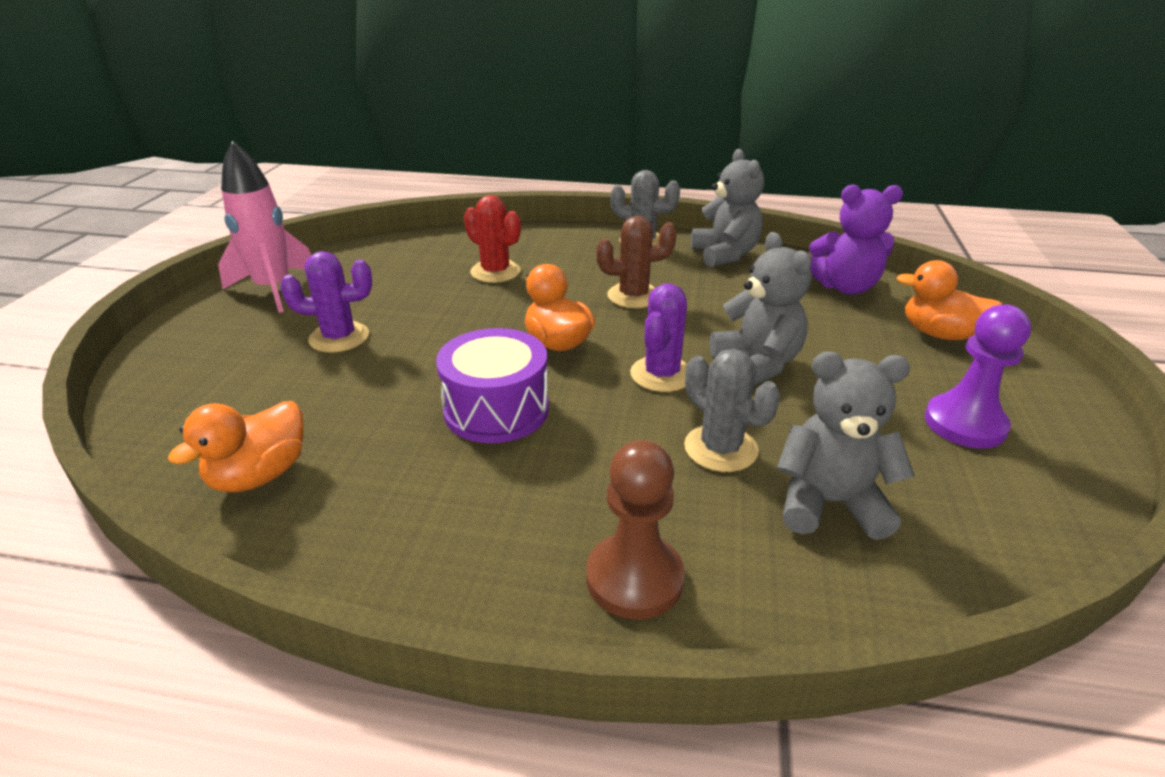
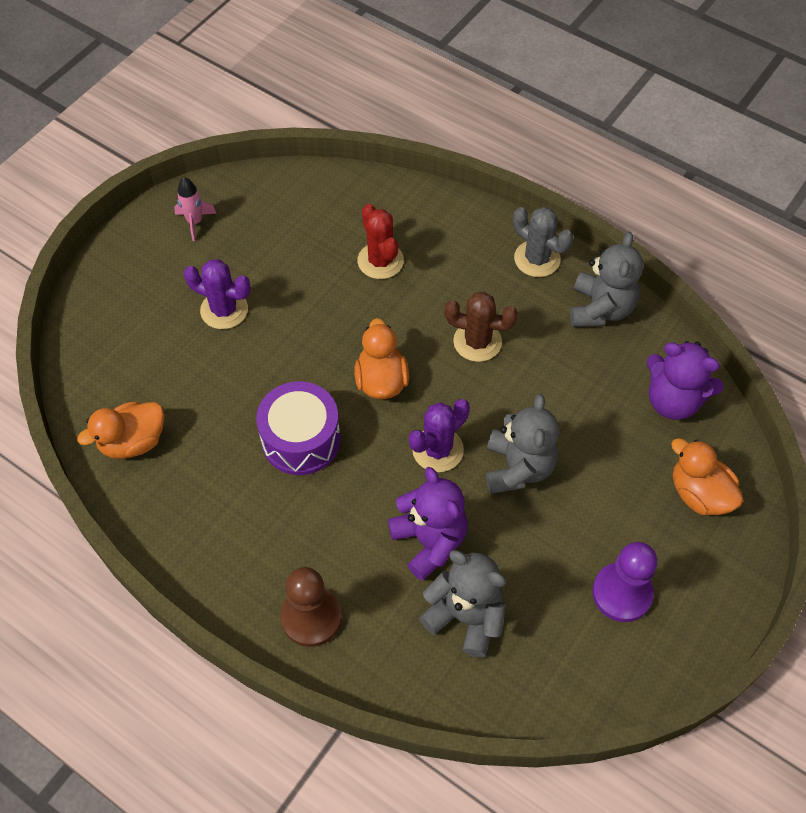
camera: 25 degrees right, 25 degrees up
(274, 289) = (195, 222): pink rocket -> pink rocket, size x0.52
(720, 448) = (429, 541): grey cactus -> purple teddy bear

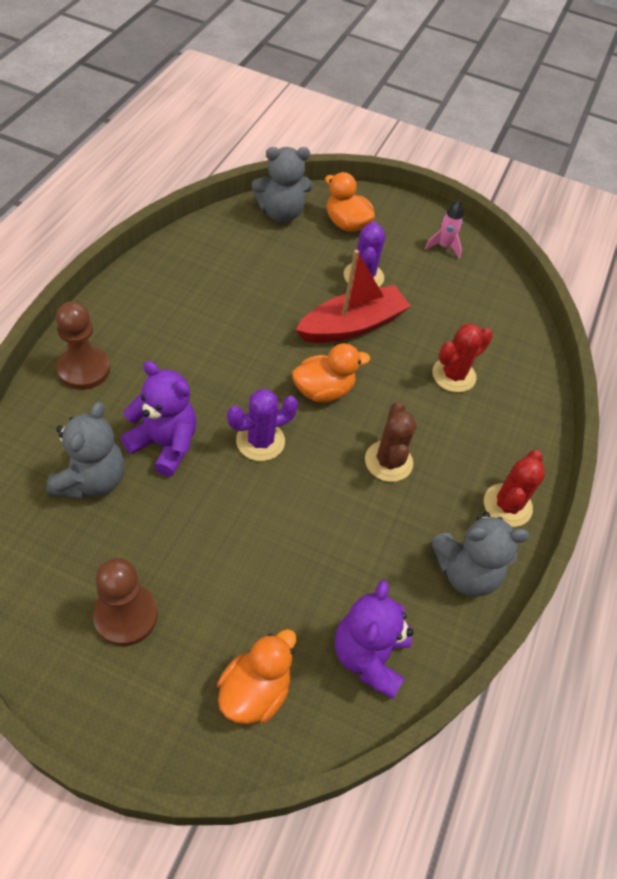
camera: 70 degrees right, 5 degrees down
(133, 442) = (226, 242): orange duck -> orange duck (346, 224)
(296, 336) = (352, 325): none -> red boat
(301, 439) = (250, 342): purple drum -> none
(429, 541) = (164, 444): purple teddy bear -> purple teddy bear turned 105 degrees counterclockwise
(438, 450) = (260, 441): purple cactus -> purple cactus turned 60 degrees counterclockwise
(518, 468) = (254, 509): grey teddy bear -> grey teddy bear (281, 213)
(537, 259) = (507, 505): grey cactus -> red cactus
(622, 593) = (126, 616): purple pawn -> brown pawn

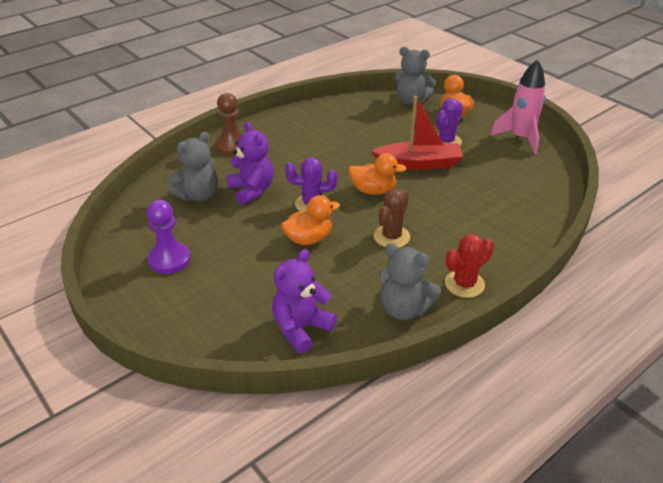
camera: 35 degrees right, 15 degrees down
(126, 616) = (169, 260): brown pawn -> purple pawn
(255, 691) = (215, 319): orange duck -> orange duck (309, 239)
(444, 247) = (520, 138): pink rocket -> pink rocket, size x1.91
(453, 375) = (475, 205): red cactus -> none

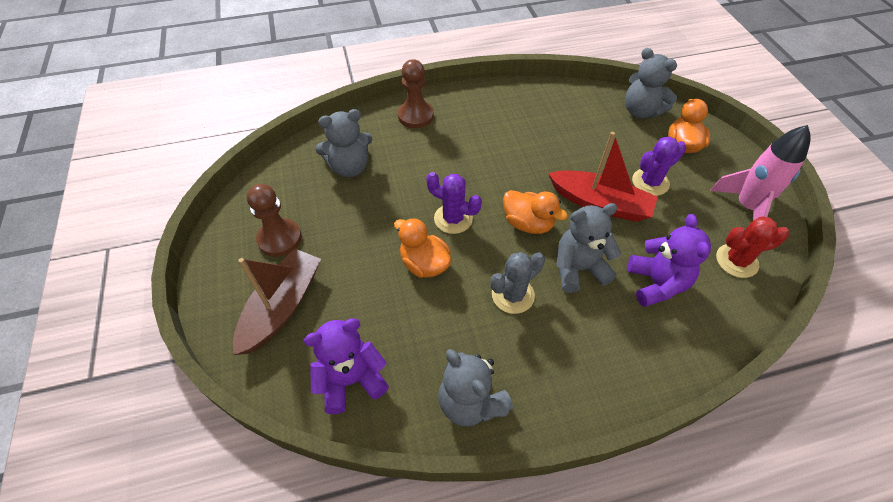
camera: 25 degrees right, 15 degrees up
(169, 260) = (279, 239): purple pawn -> brown pawn
(206, 303) = (282, 307): none -> brown boat
(252, 190) = (403, 179): purple teddy bear -> purple teddy bear (656, 284)
(309, 239) = (424, 264): orange duck -> orange duck turned 135 degrees counterclockwise
(391, 237) = (513, 295): brown cactus -> grey cactus
(429, 206) = (578, 269): none -> grey teddy bear
(464, 284) = (558, 396): red cactus -> red cactus (736, 261)

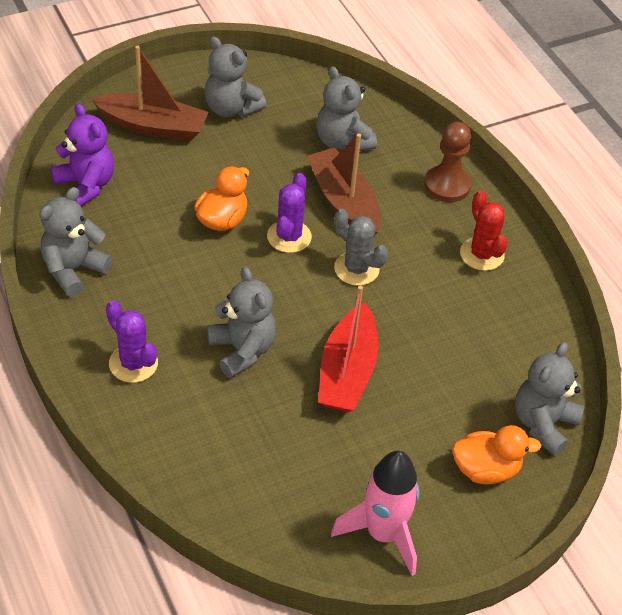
camera: 75 degrees right, 5 degrees down
(279, 239) = (231, 108): brown pawn -> grey teddy bear
(420, 177) = (343, 202): none -> brown boat
(513, 295) = (196, 294): grey cactus -> grey cactus (356, 269)
(528, 223) = (298, 303): orange duck -> none
(650, 182) = (399, 426): purple cactus -> purple cactus (133, 363)
(656, 284) = (235, 423): purple teddy bear -> none
(736, 261) = (286, 509): red cactus -> red cactus (482, 254)

